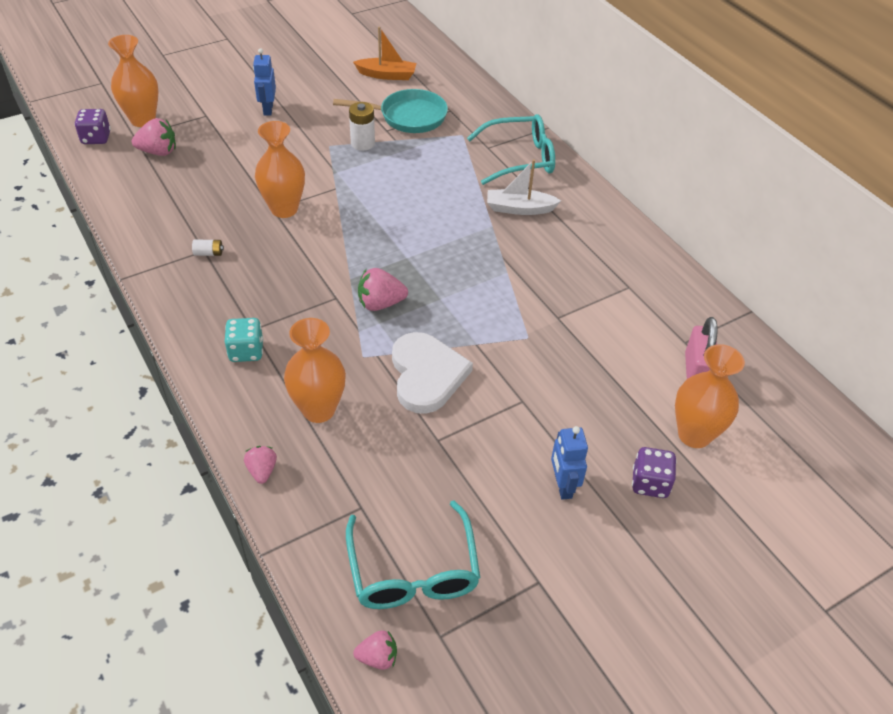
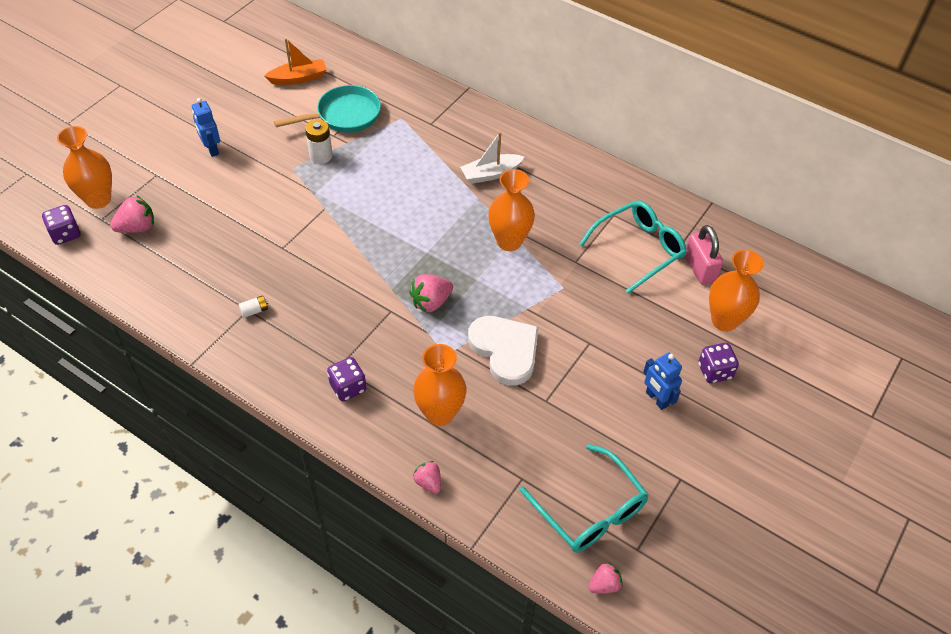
camera: 25 degrees left, 5 degrees up
(246, 351) = (348, 387): turquoise dice -> purple dice
(284, 209) = (293, 244): orange vase -> orange vase (509, 241)
(520, 158) = (463, 125): turquoise glasses -> turquoise glasses (639, 249)

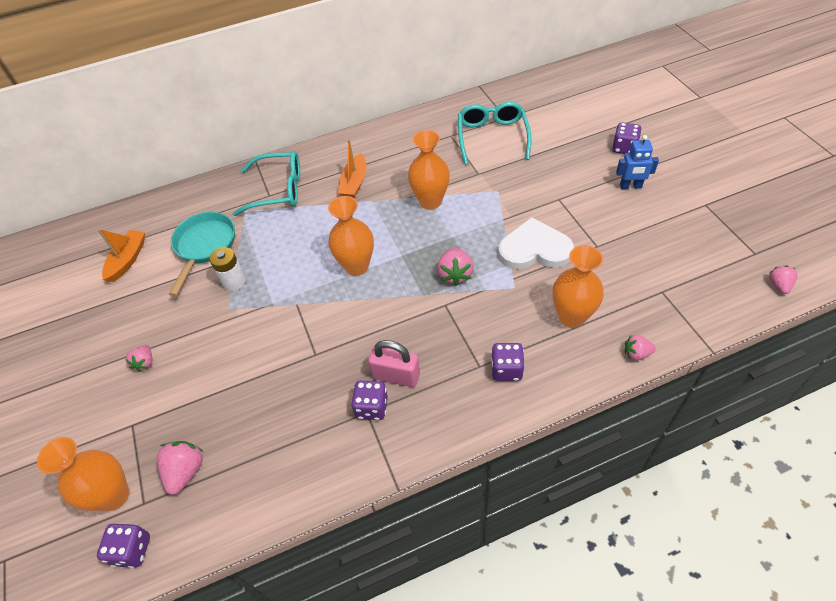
camera: 50 degrees left, 0 degrees up
(211, 149) = (145, 363): blue robot -> pink strawberry
(254, 311) = (372, 407): white battery -> purple dice
(491, 174) = (354, 183): white boat -> orange boat
(590, 510) = (710, 264): turquoise glasses -> turquoise glasses (278, 190)
(699, 269) = (531, 116): pink padlock -> pink padlock (396, 376)
(724, 320) = (584, 125): orange vase -> orange vase (356, 266)

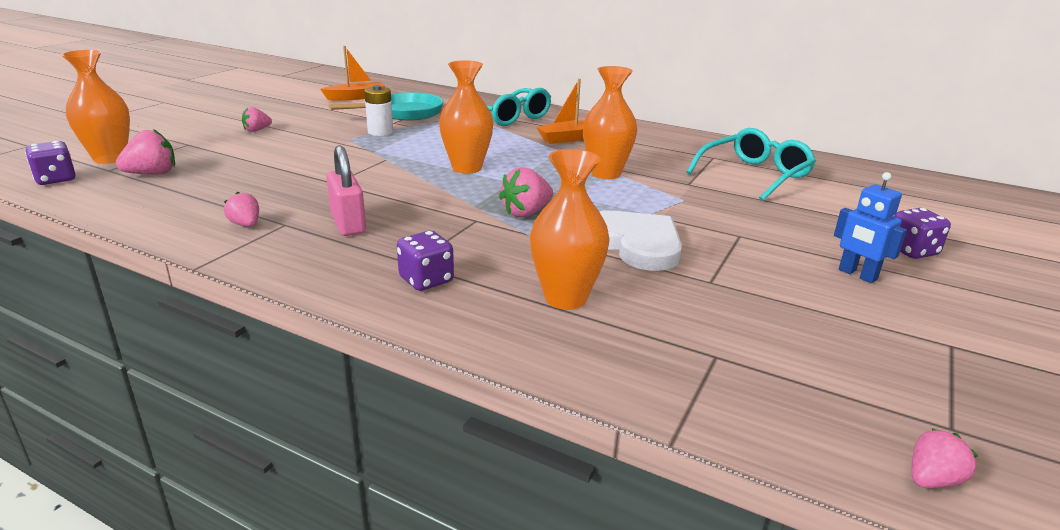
camera: 45 degrees right, 25 degrees down
(372, 407) = (294, 224): purple dice -> none
(636, 353) = (569, 367): pink strawberry -> pink strawberry (246, 224)

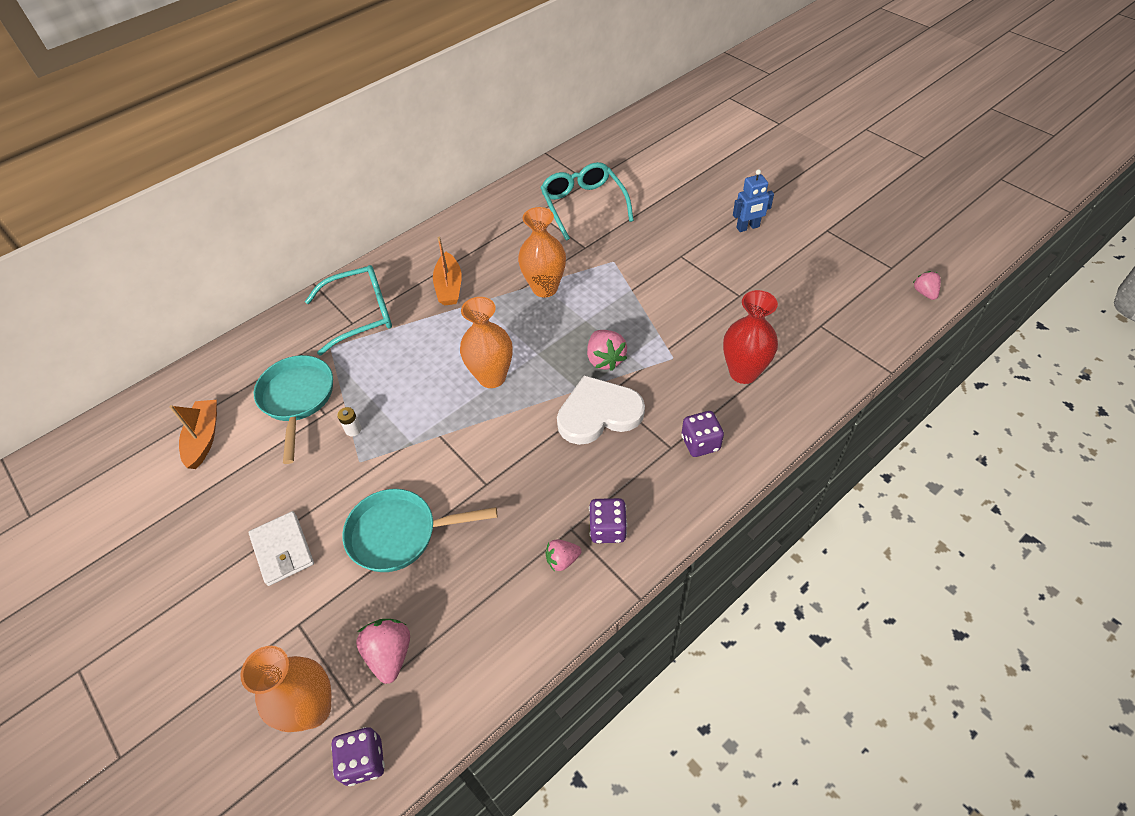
camera: 65 degrees left, 25 degrees up
(257, 130) = (282, 550): pink strawberry -> white wallet
(274, 160) = (399, 534): none -> turquoise pan
(348, 224) = (587, 482): pink padlock -> none
(380, 132) = (353, 429): white battery -> white battery, size x0.58
(565, 298) = (743, 372): orange vase -> red vase
(635, 243) = (677, 313): white heart -> white heart (598, 413)
(912, 251) = (725, 190): purple dice -> purple dice (608, 529)

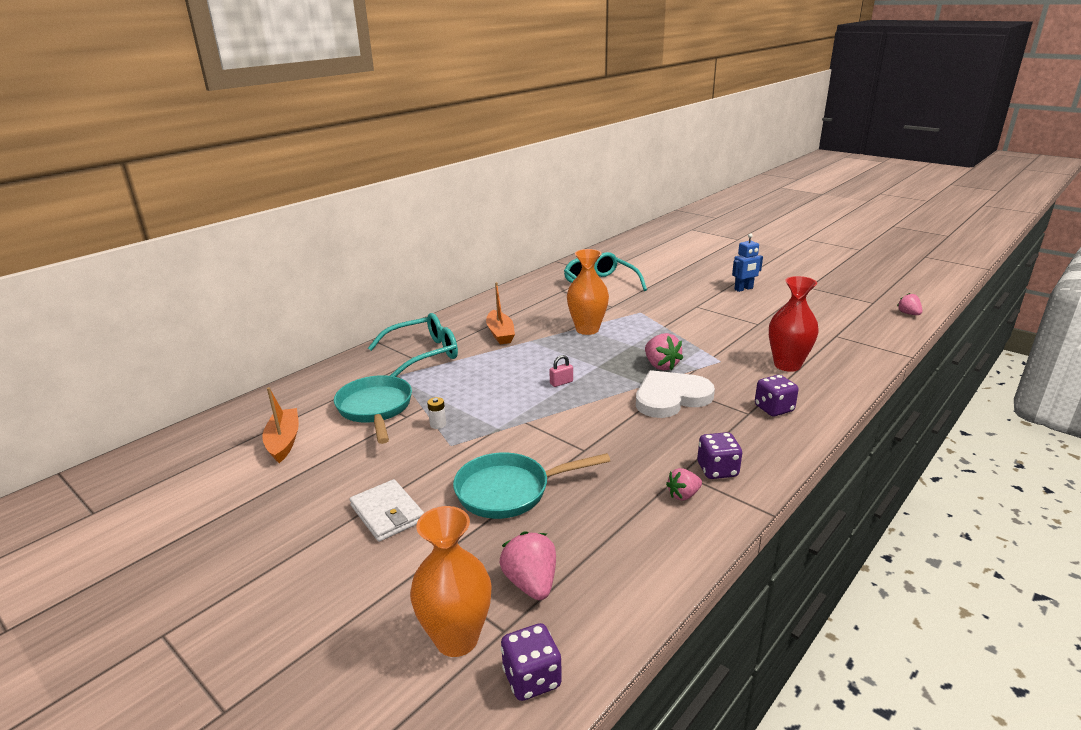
camera: 10 degrees left, 25 degrees down
(492, 377) = (561, 383): orange vase -> pink padlock

